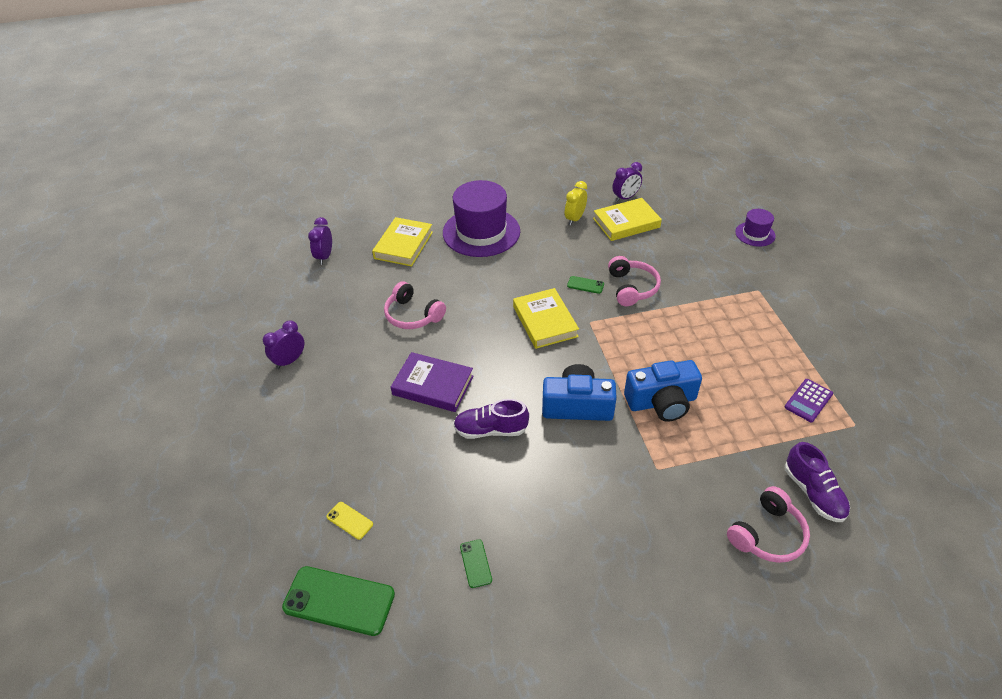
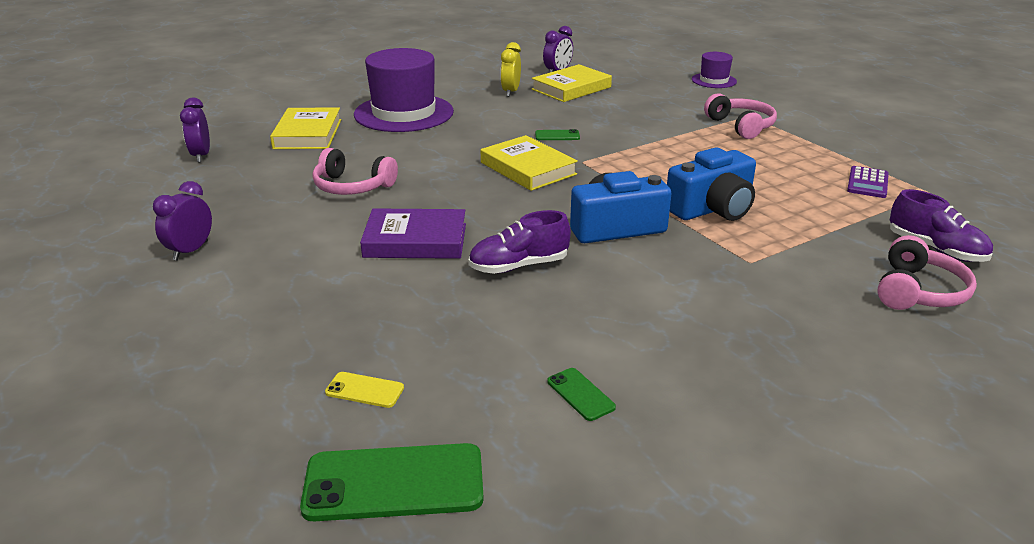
camera: 20 degrees left, 15 degrees down
(632, 288) = (612, 131): pink headphones -> pink headphones (741, 126)

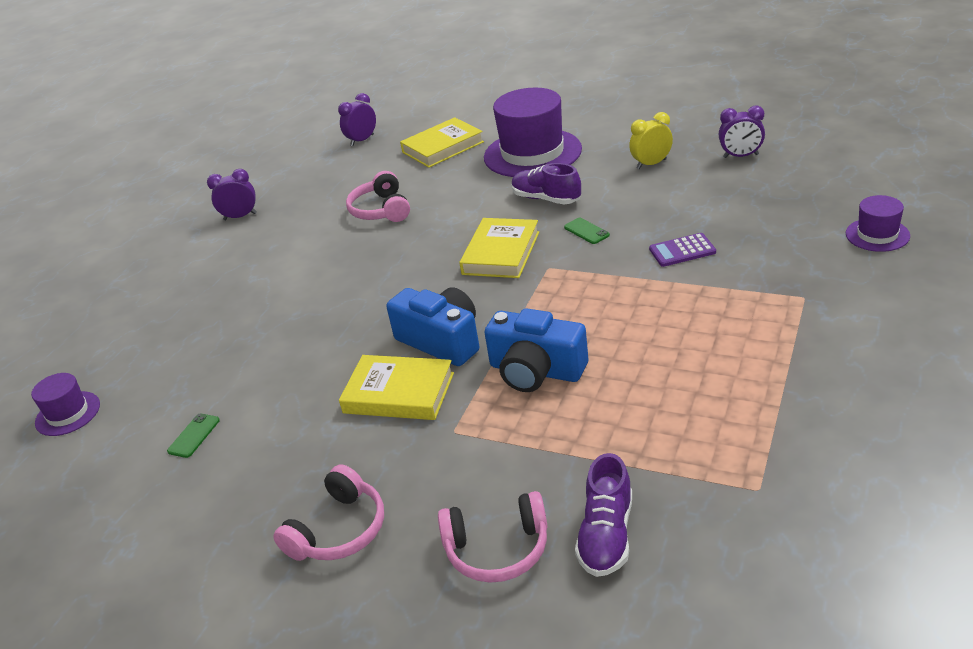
camera: 60 degrees right, 5 degrees up
(364, 390) = (143, 357): yellow phone -> none
(394, 483) = (68, 413): green phone -> purple hat
(415, 240) = (330, 275): purple book -> none
(519, 266) = (335, 331): purple shoe -> purple shoe (546, 199)
(571, 88) = (710, 182): yellow book -> yellow book (399, 393)
(741, 126) = (765, 305): pink headphones -> pink headphones (339, 530)
(867, 183) = (724, 438): purple calculator -> purple calculator (682, 251)

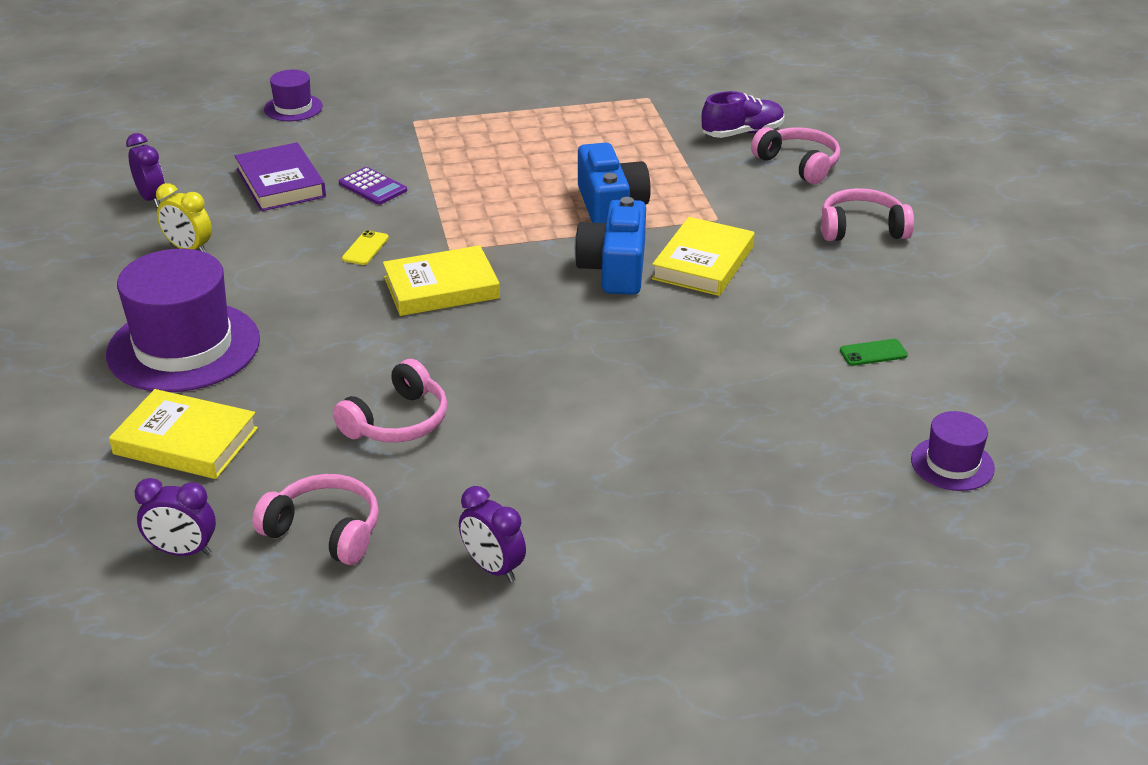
camera: 130 degrees left, 0 degrees up
(327, 176) = (325, 531): none -> pink headphones
(399, 393) = (703, 263): yellow book -> yellow book turned 45 degrees clockwise
(546, 199) = (305, 296): purple shoe -> none
(586, 231) = (365, 248): green phone -> yellow phone
(724, 210) = (280, 183): none -> purple book

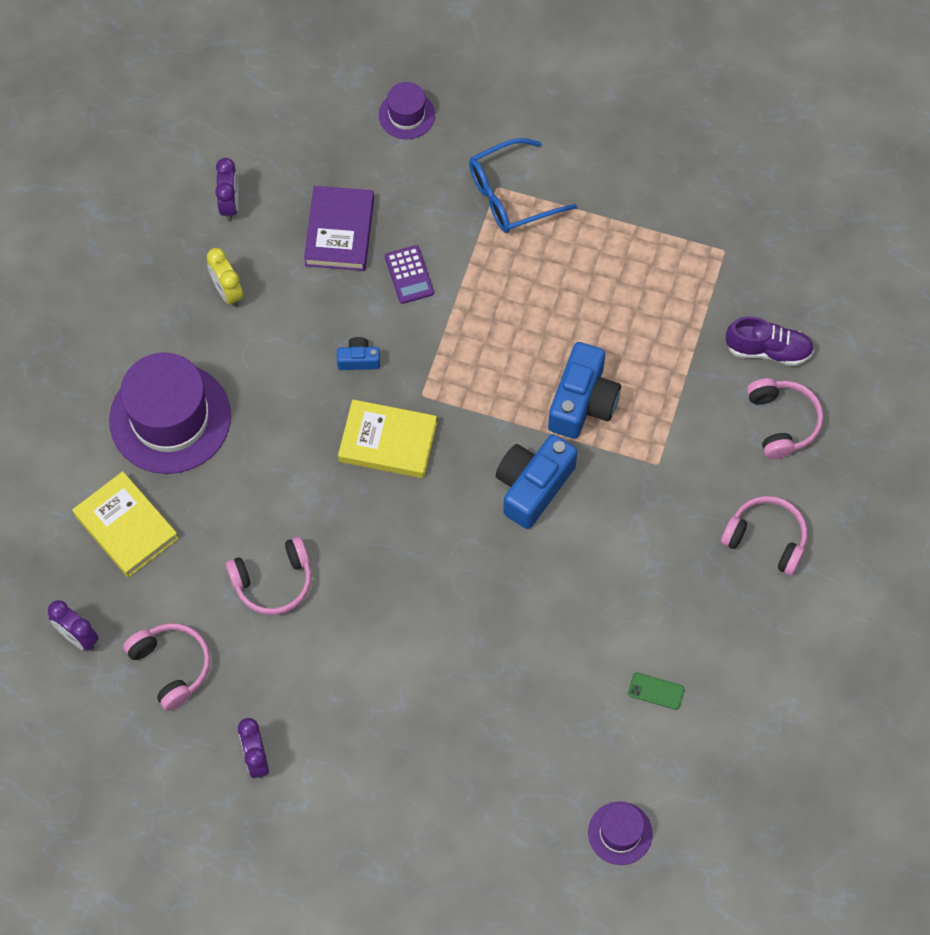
camera: 30 degrees right, 30 degrees up
(365, 248) = (359, 360): yellow phone -> blue camera
(430, 121) = (511, 195): none -> blue glasses
(703, 263) = (606, 515): yellow book -> none

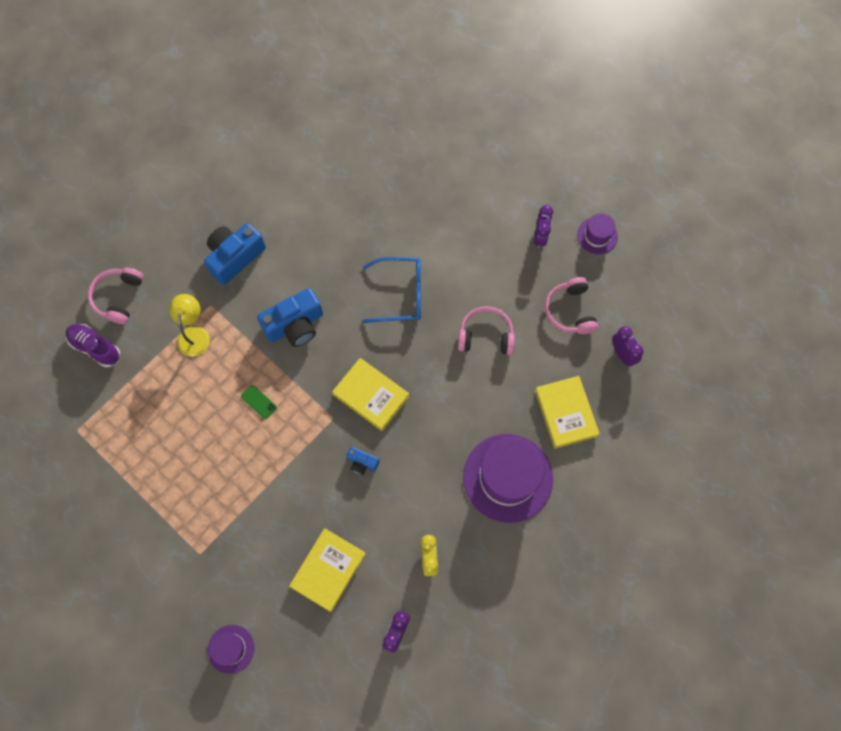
camera: 155 degrees left, 5 degrees up
(339, 231) = (328, 570): purple book -> yellow book
(409, 275) = (296, 512): purple calculator -> none
(511, 195) = (193, 542): blue glasses -> blue glasses (401, 294)
(582, 402) = (233, 366): blue camera -> blue camera (235, 257)
(620, 833) = (355, 114): purple hat -> purple hat (597, 236)
(656, 419) = (194, 334): none -> yellow lamp
(656, 691) = (292, 176): green phone -> green phone (259, 402)
(766, 538) = (175, 232): pink headphones -> none

